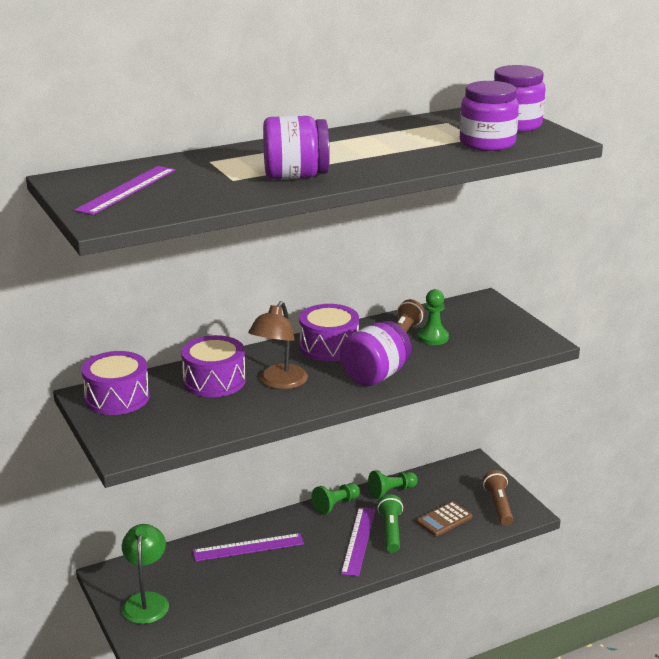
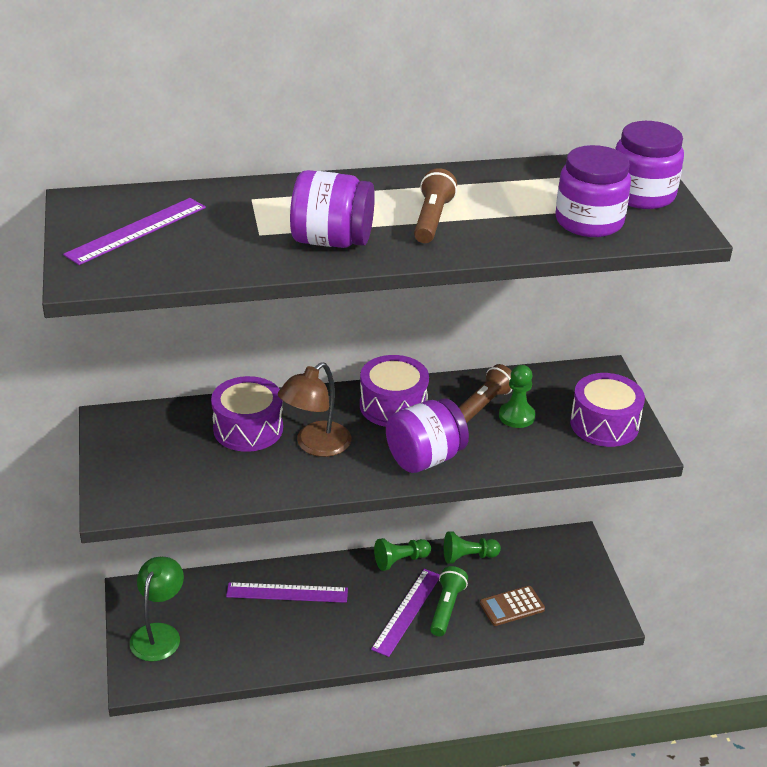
camera: 15 degrees right, 10 degrees up
(117, 398) = (138, 430): purple drum -> purple drum (604, 424)
(498, 505) = (581, 602): brown flashlight -> brown flashlight (432, 219)

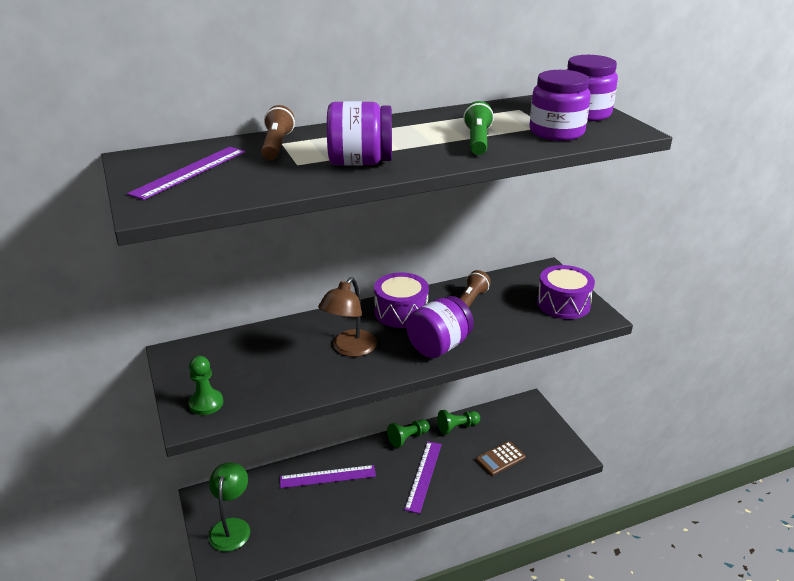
camera: 10 degrees left, 5 degrees down
(248, 428) = (291, 344): purple drum -> none
(432, 219) = (435, 142): brown flashlight -> brown flashlight (277, 145)
(446, 608) = (452, 468): green flashlight -> green flashlight (477, 141)
(516, 416) = (497, 307): green pawn -> green pawn (206, 403)

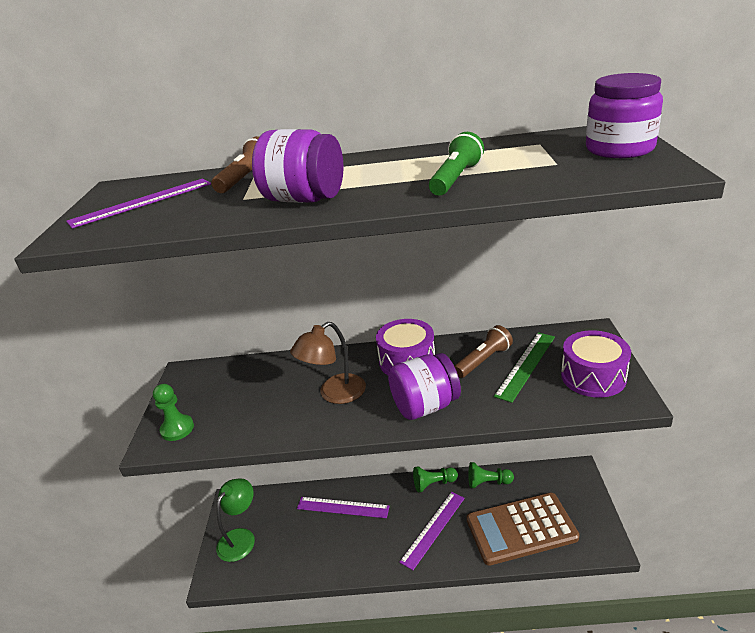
camera: 25 degrees right, 0 degrees up
(500, 459) = (521, 529): brown calculator -> brown calculator, size x2.03
(506, 302) = (526, 365): none -> green ruler
(556, 132) = (562, 171): purple jar -> none

